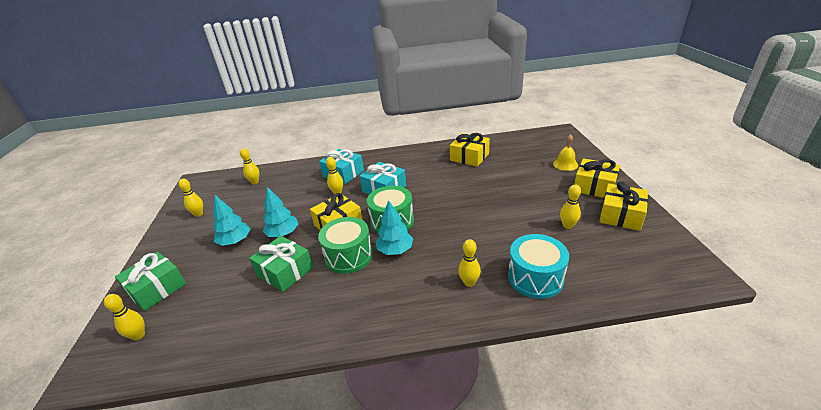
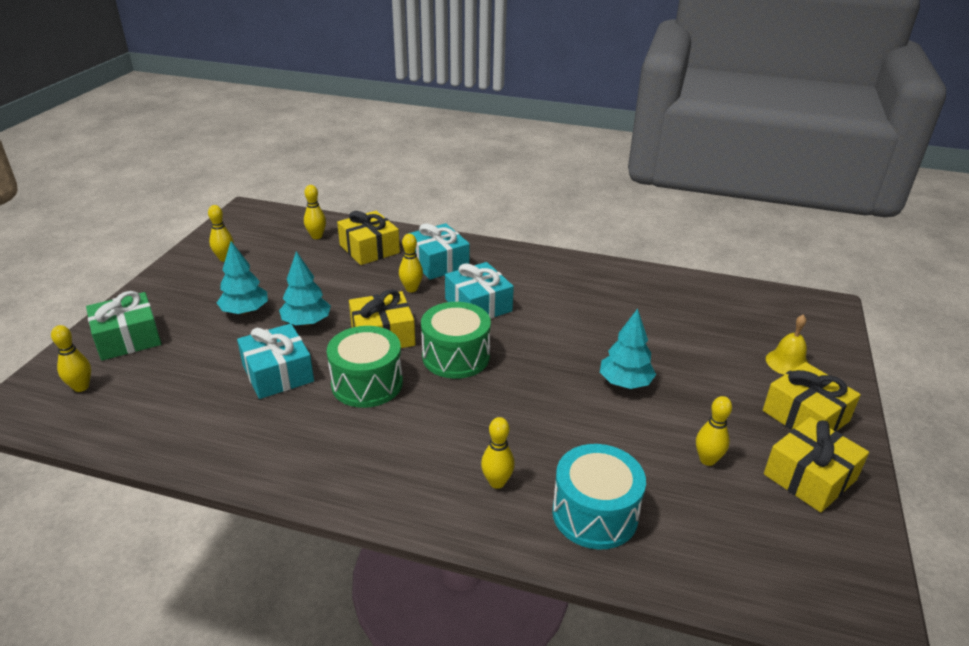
camera: 20 degrees right, 0 degrees up
(285, 271) = (278, 373): green gift -> turquoise gift
(395, 250) = (431, 399): turquoise tree -> turquoise tree (625, 383)
(469, 157) = (639, 298): yellow gift -> yellow gift (369, 249)

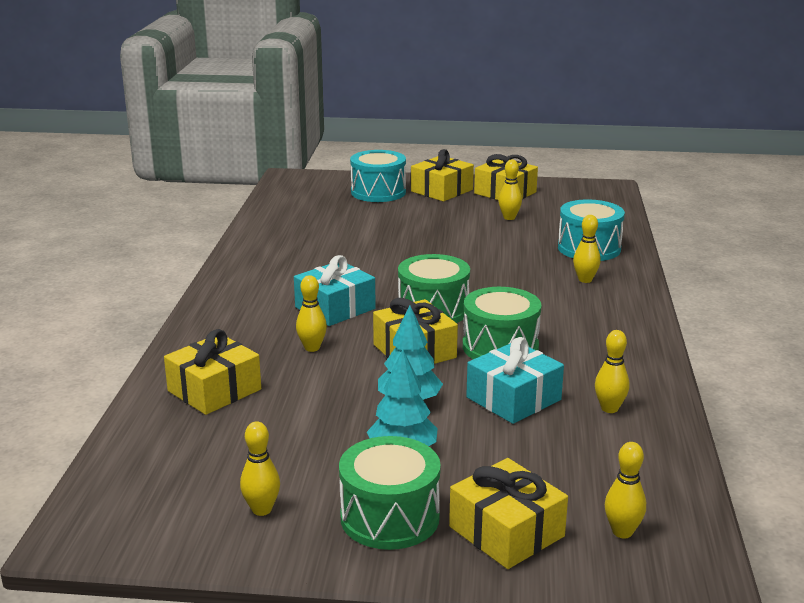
camera: 100 degrees left, 10 degrees down
(128, 338) = (506, 531): green gift -> yellow gift
(181, 298) = (390, 517): none -> green drum
(316, 236) = (178, 440): yellow bowling pin -> yellow bowling pin (609, 408)
(438, 263) = (245, 339): turquoise gift -> none
(625, 383) = (434, 242): turquoise tree -> none
(787, 362) = (378, 192): yellow bell -> turquoise drum

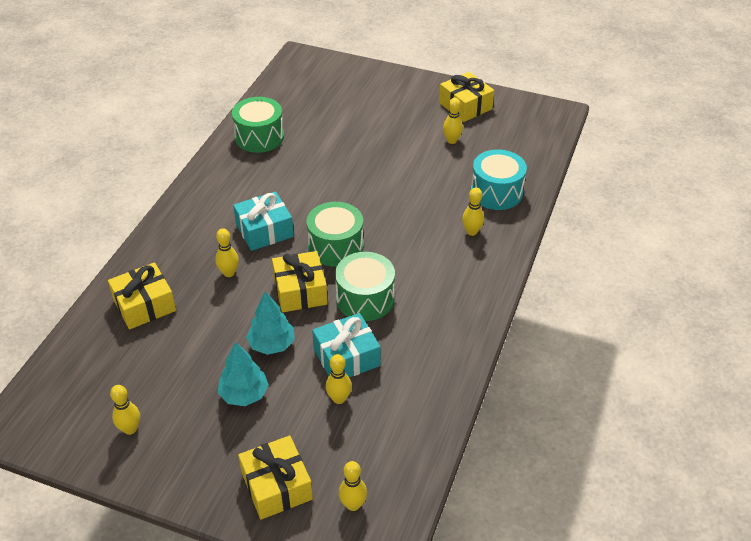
camera: 15 degrees right, 20 degrees up
(378, 192) = (361, 89): turquoise drum -> none
(390, 517) = (207, 455): green drum -> green drum (259, 137)
(441, 190) = (414, 94): yellow gift -> none
(609, 408) = (410, 382): yellow bowling pin -> yellow bowling pin (339, 399)

